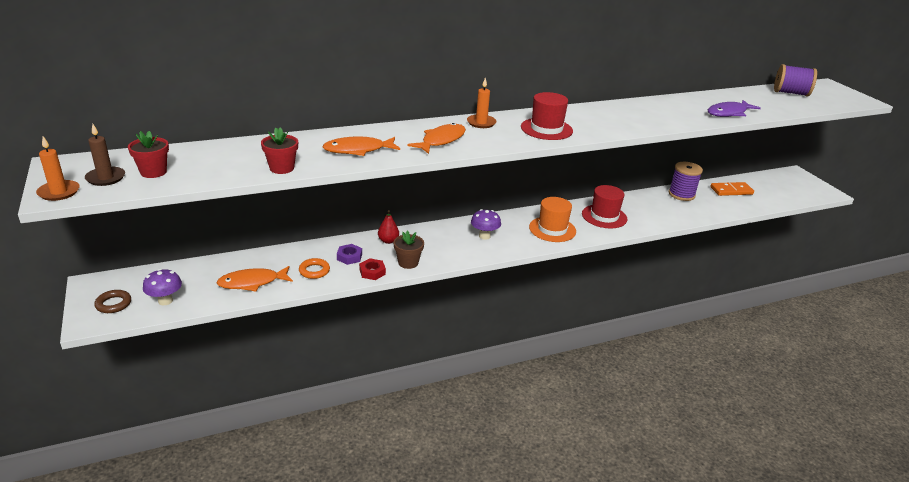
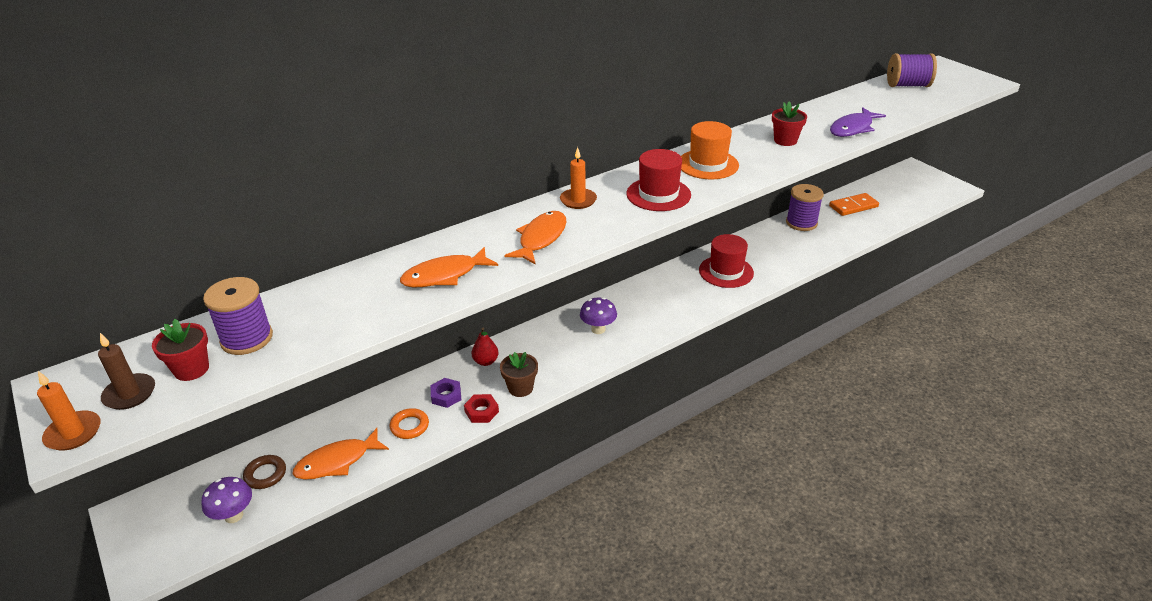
camera: 10 degrees left, 5 degrees up
(113, 304) = (166, 537): brown ring -> brown ring (265, 474)
(199, 162) = (247, 338): none -> purple spool
(282, 168) = (359, 326): red flower pot -> red flower pot (785, 140)
(552, 229) = (673, 302): orange hat -> orange hat (708, 164)

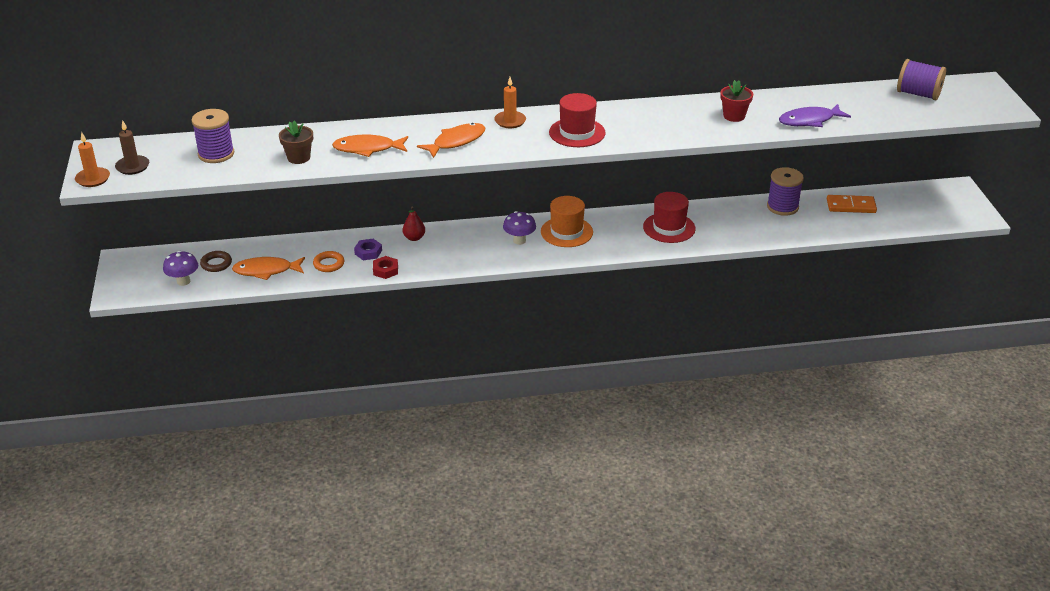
camera: 25 degrees right, 0 degrees up
(191, 369) = (174, 163): red flower pot -> none
(520, 388) = (425, 263): brown flower pot -> brown flower pot (298, 158)
(708, 164) = (643, 119): orange hat -> orange hat (566, 232)

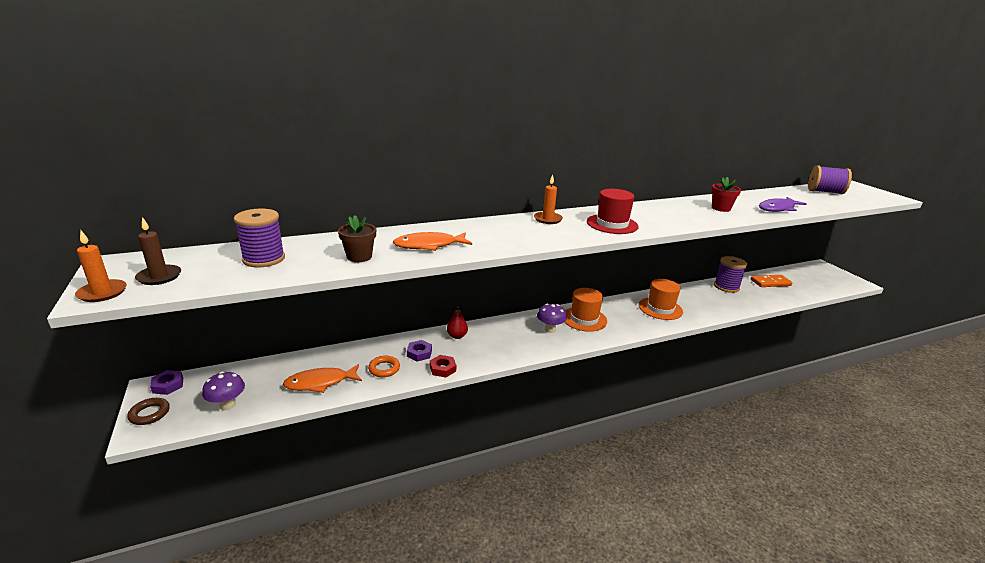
camera: 15 degrees left, 10 degrees down
(133, 258) = (168, 385): none -> purple nut
(216, 264) = (264, 381): brown ring -> brown ring (149, 414)
(456, 141) = (511, 235): orange fish -> none
(669, 228) = (660, 308): red hat -> orange hat

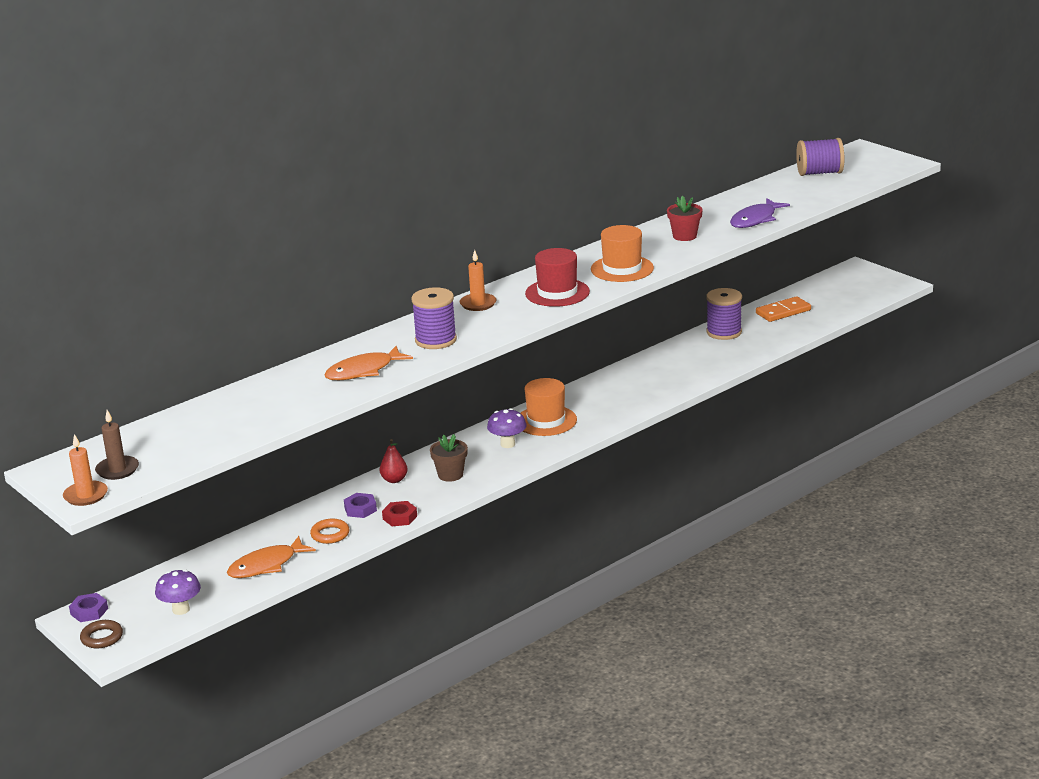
camera: 15 degrees left, 0 degrees up
(264, 259) = (200, 428): purple spool -> purple spool (435, 340)
(359, 257) = (299, 401): brown flower pot -> brown flower pot (450, 475)
(660, 308) = (640, 384): orange hat -> orange hat (622, 269)

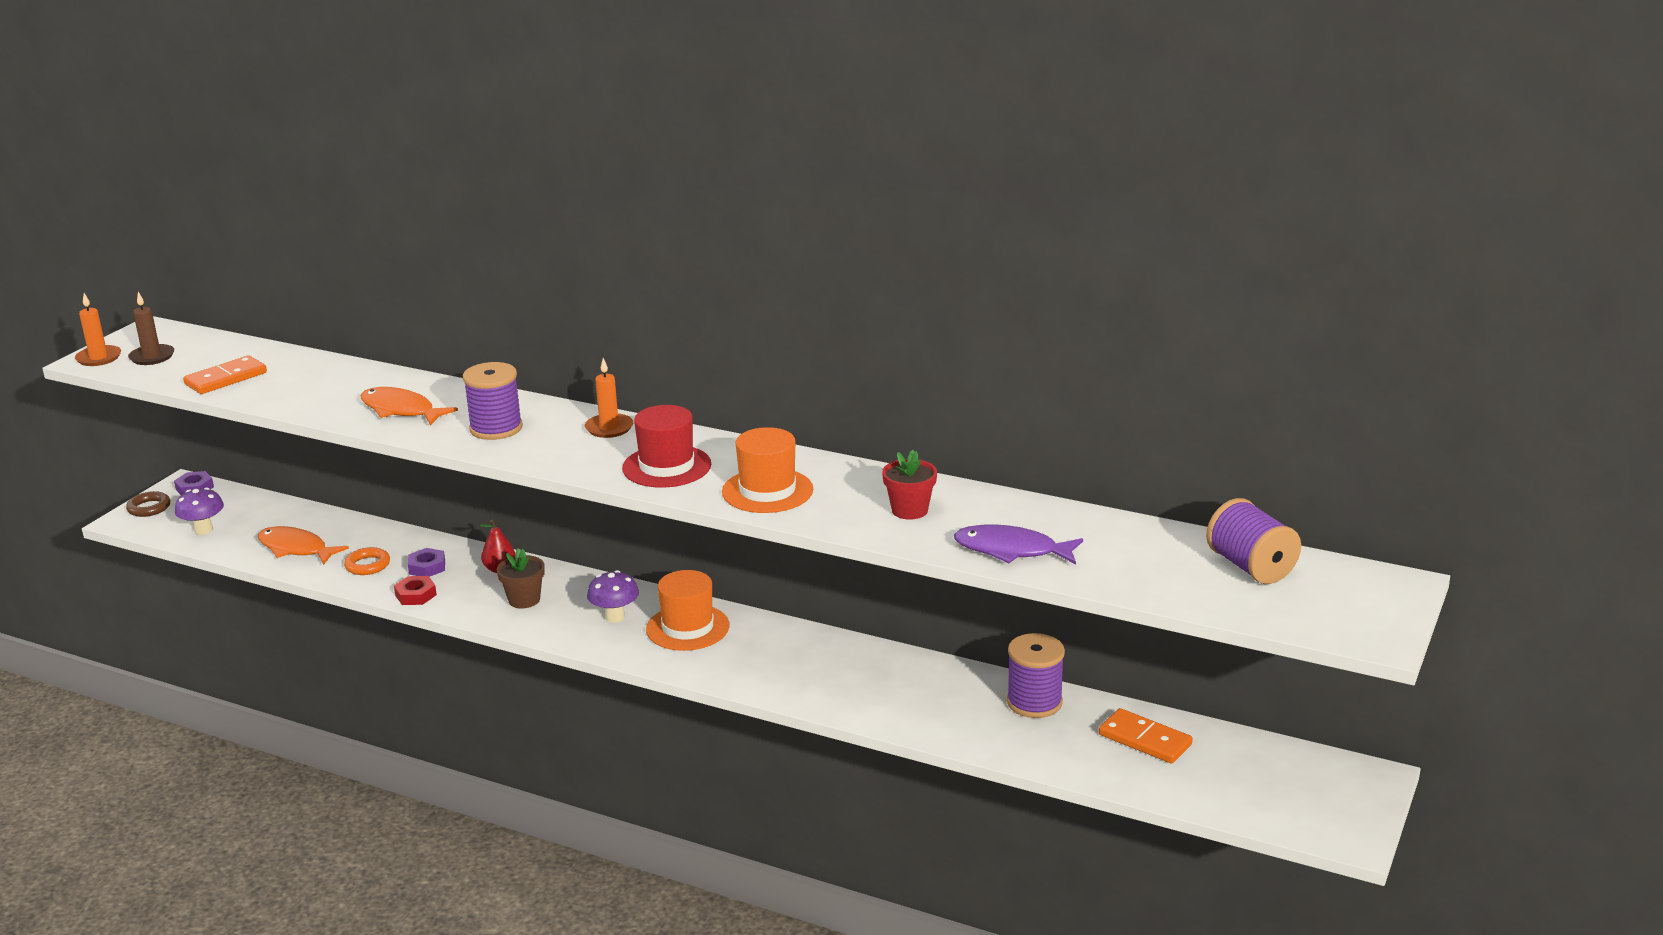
camera: 65 degrees right, 0 degrees up
(212, 437) = (226, 379): none -> orange domino

